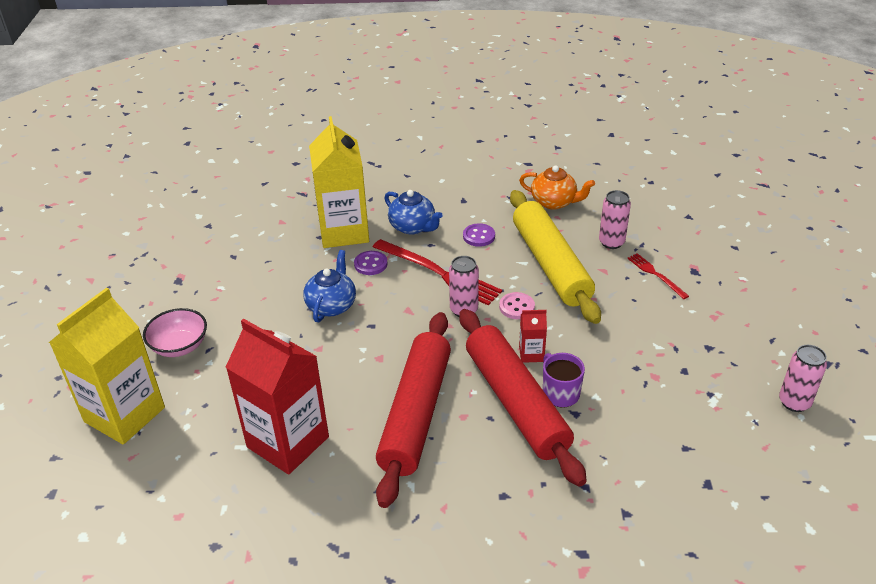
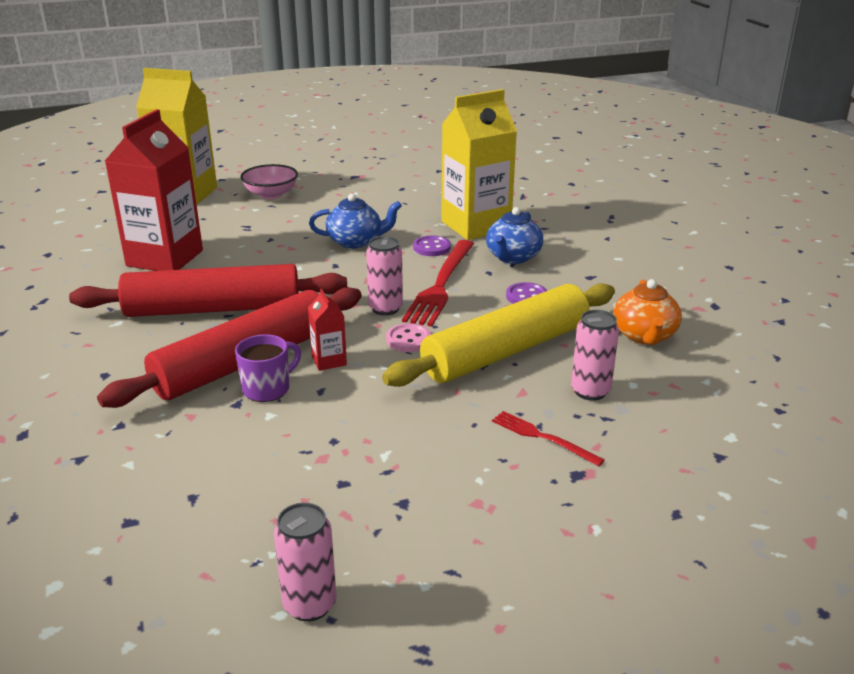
camera: 70 degrees right, 10 degrees down
(656, 275) = (542, 437): red fork -> red fork turned 90 degrees counterclockwise

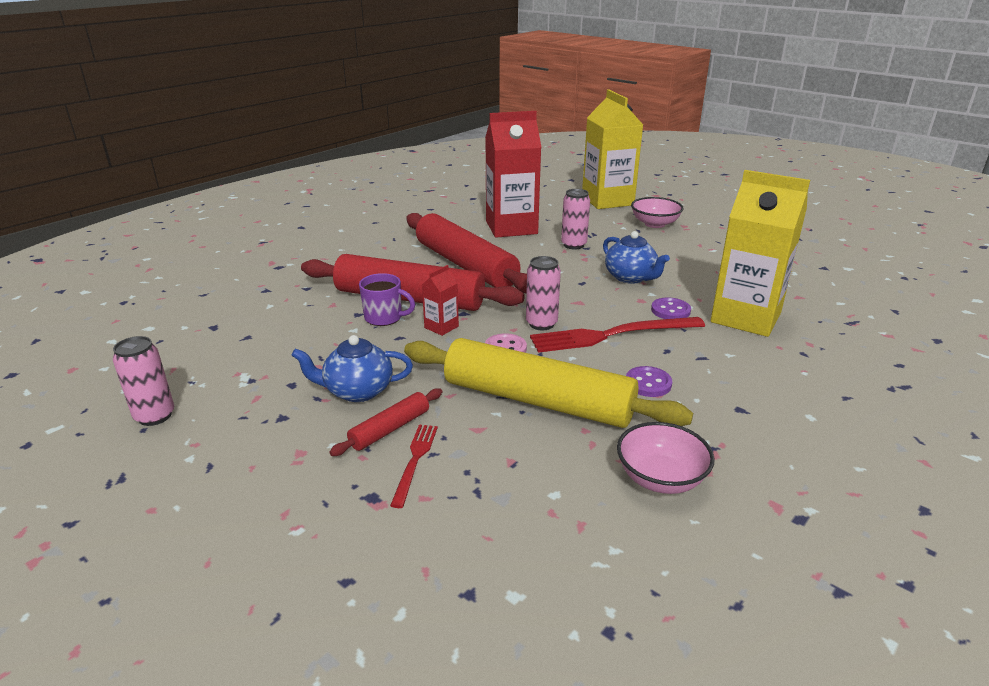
camera: 60 degrees right, 0 degrees up
(483, 439) = (390, 429): none -> red rolling pin
(513, 257) = (713, 354): blue teapot -> blue teapot (357, 391)
(590, 391) = (515, 468): pink can -> pink can (573, 245)
(644, 336) = (660, 478): orange teapot -> pink bowl

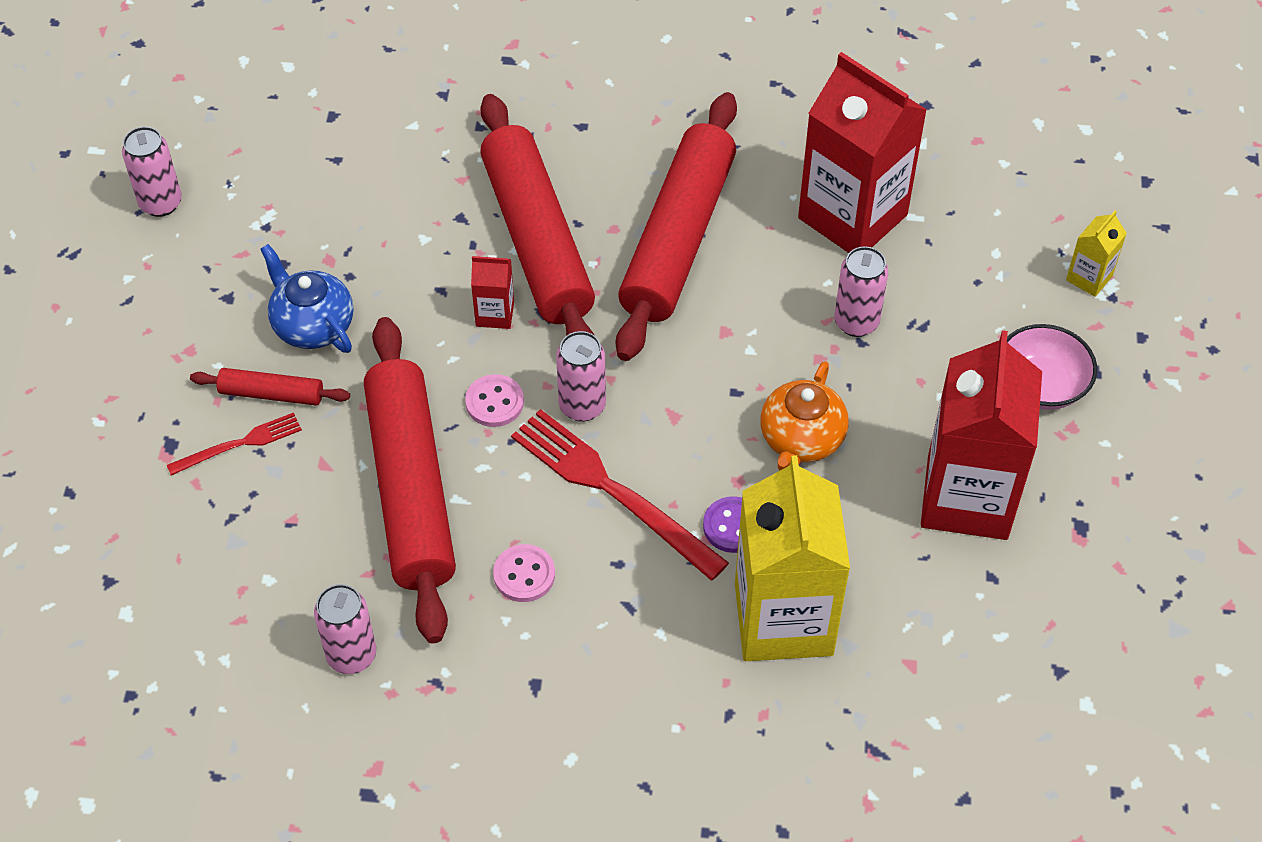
camera: 55 degrees right, 25 degrees up
(384, 318) = (472, 248): purple mug -> none
(538, 400) = (411, 488): yellow rolling pin -> red rolling pin
(607, 200) = (1089, 278): yellow carton -> yellow carton, size x0.43
(631, 277) = (801, 440): blue teapot -> orange teapot
(648, 383) = (524, 575): purple button -> pink button
(660, 478) = (351, 655): pink bowl -> pink can
(704, 255) = (967, 497): none -> red carton

